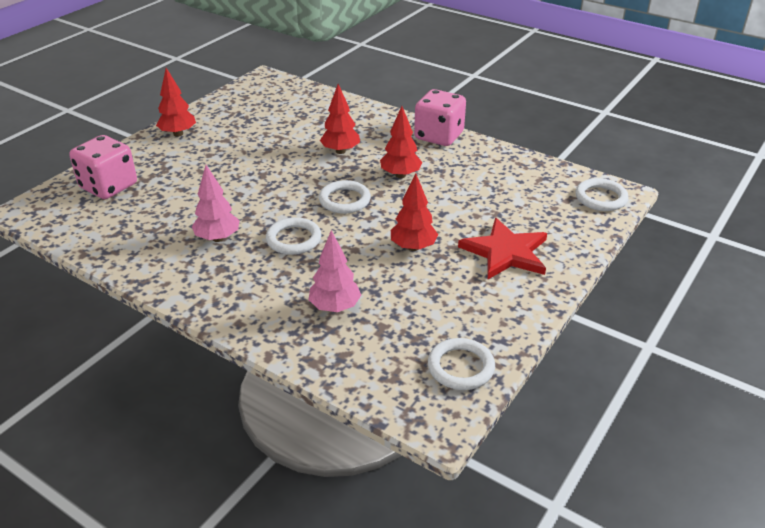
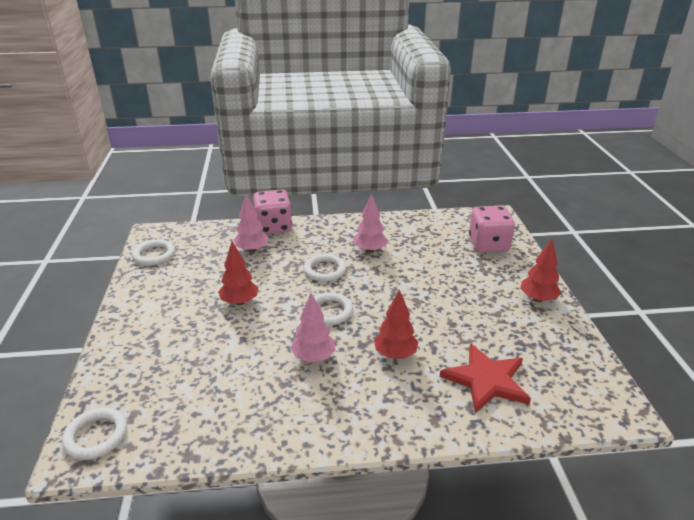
camera: 140 degrees right, 5 degrees down
(400, 175) = (313, 357): red tree -> pink tree
(439, 136) = (330, 431): pink dice -> pink dice (273, 227)
(506, 252) = (166, 330): red star -> red star (486, 380)

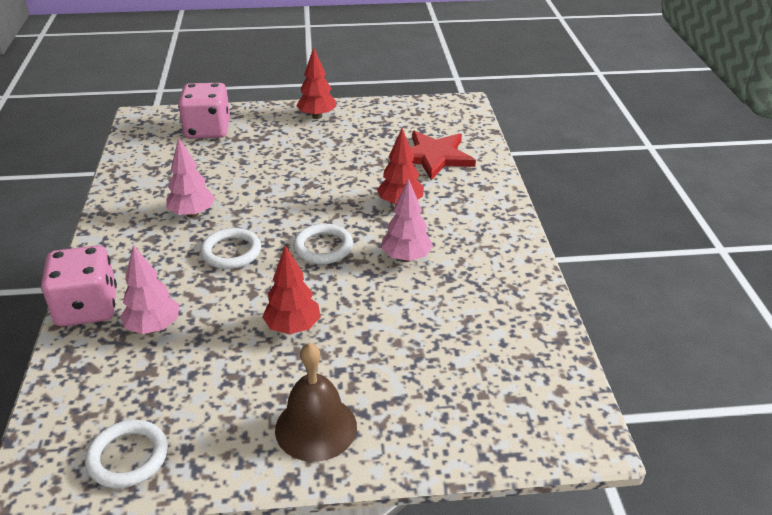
camera: 90 degrees left, 5 degrees up
(96, 436) = (552, 425): white ring -> none
(146, 316) = (316, 427): none -> brown bell

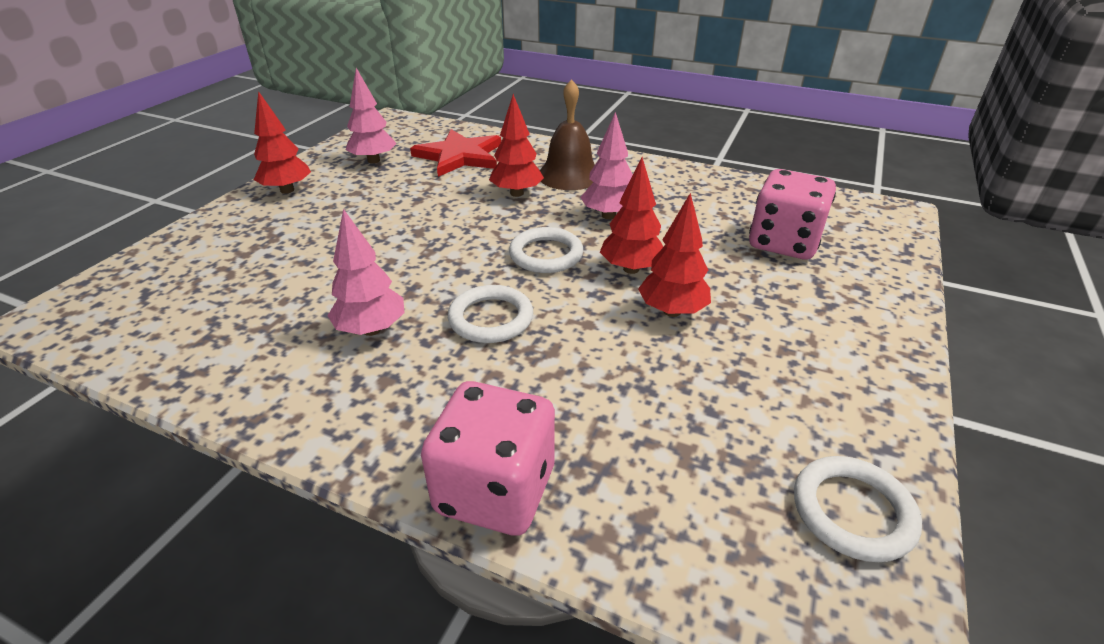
camera: 60 degrees left, 0 degrees up
(153, 327) = (594, 425): pink tree -> pink tree (373, 160)
(208, 130) = (187, 268): pink dice -> pink dice (783, 242)
(316, 427) = (843, 339): brown bell -> brown bell (569, 175)
(335, 292) = (631, 269): none -> red tree

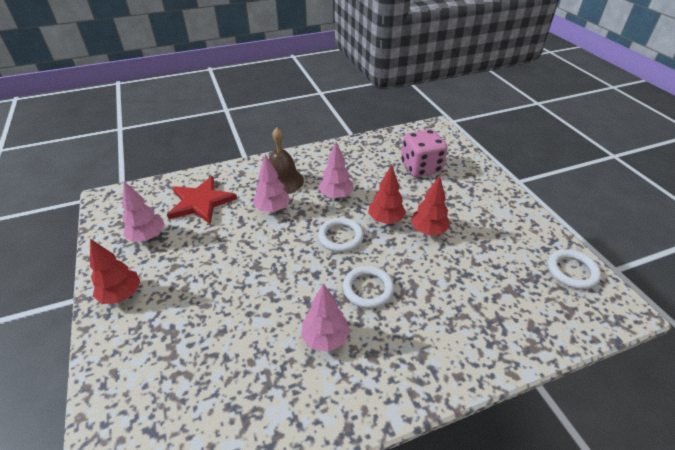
camera: 45 degrees left, 5 degrees up
(495, 490) = (482, 361): pink dice -> none
(517, 193) = (272, 209): red tree -> pink tree

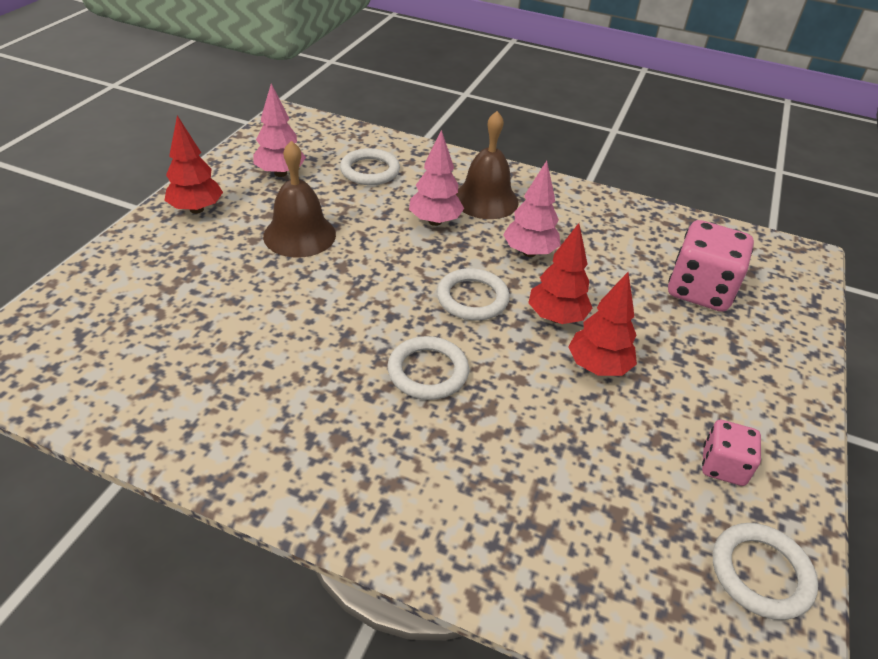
camera: 40 degrees right, 0 degrees up
(201, 202) = (370, 171): red star -> white ring
(209, 265) = (299, 235): none -> brown bell
(325, 338) = (315, 382): pink tree -> none
(515, 239) = (723, 466): none -> pink dice

